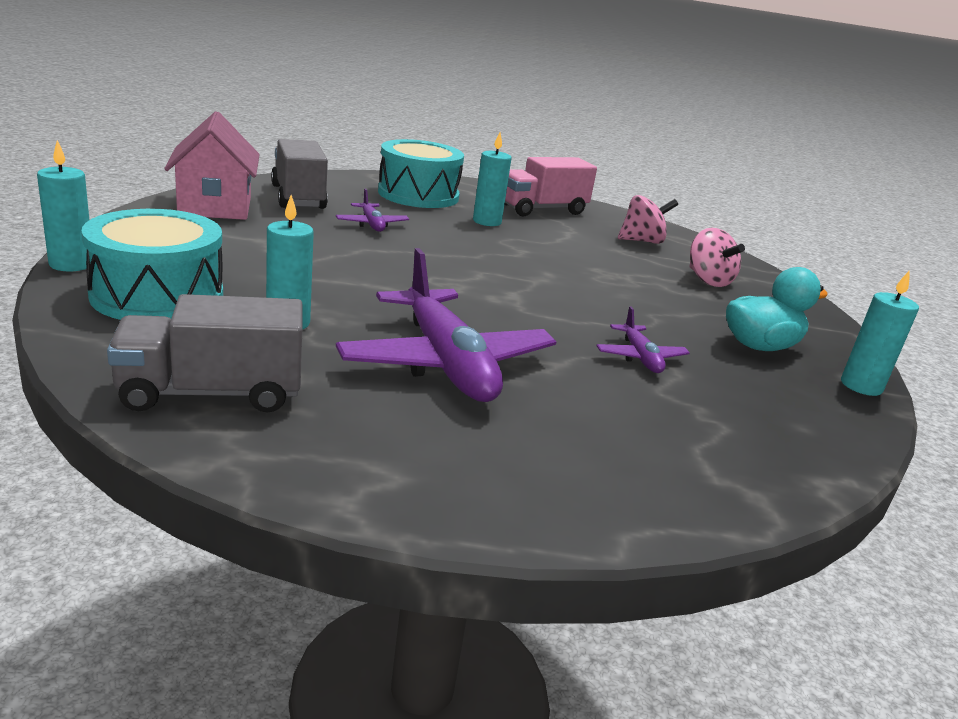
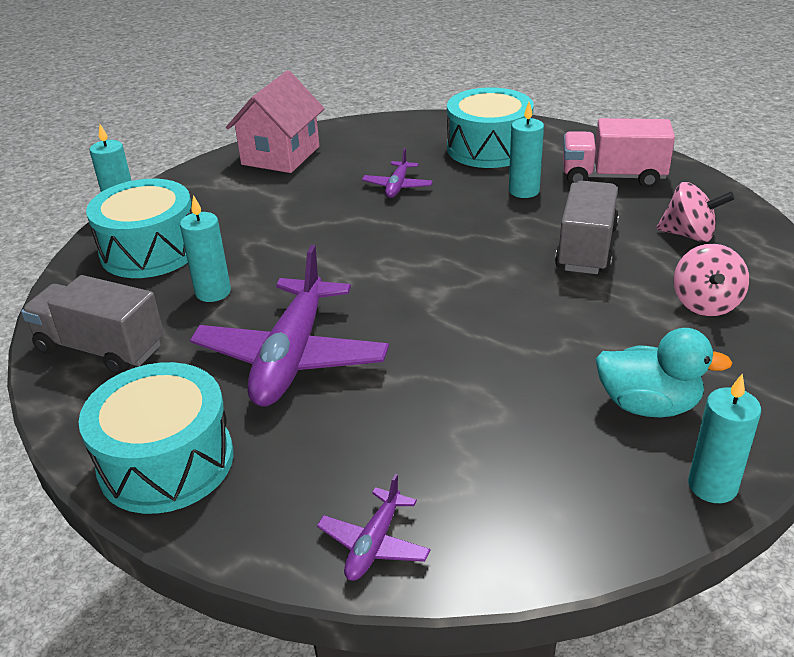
camera: 40 degrees right, 10 degrees up
(298, 197) = (363, 147): grey truck -> grey truck (586, 248)
(435, 478) = (166, 462): none -> turquoise drum
(640, 357) = (483, 389): purple plane -> purple plane (374, 544)

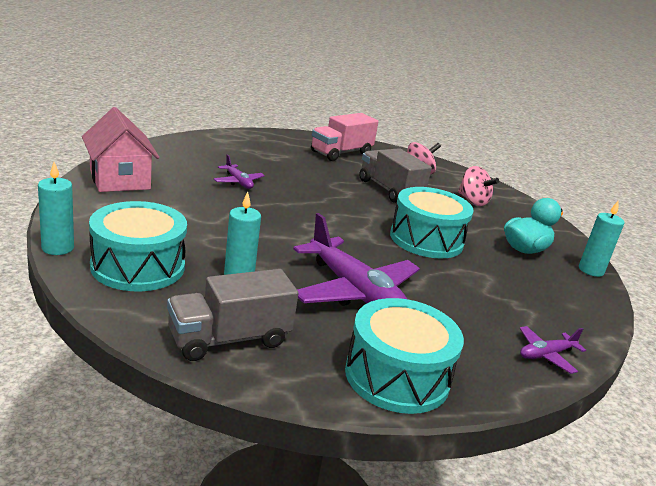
camera: 55 degrees left, 10 degrees down
(374, 544) = (546, 355): purple plane -> purple plane turned 90 degrees clockwise
(488, 148) = (252, 150): turquoise drum -> turquoise drum (426, 239)
(524, 191) = (312, 169): turquoise candle -> none

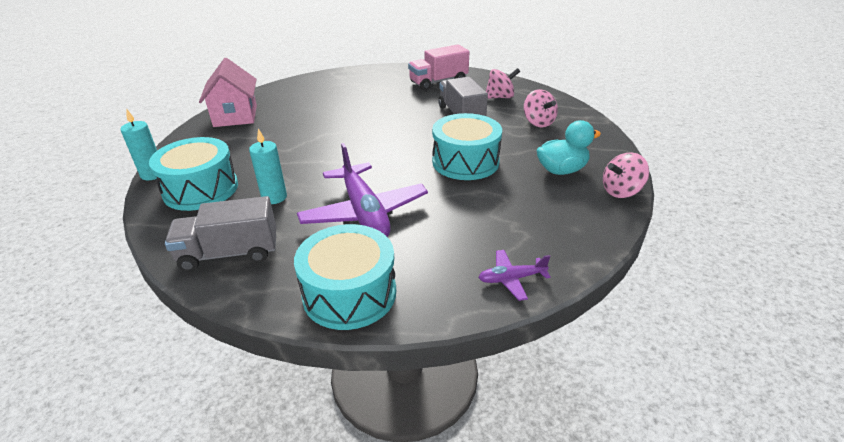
camera: 20 degrees right, 10 degrees up
(238, 182) = (329, 113): purple plane -> none
(591, 270) = (621, 191): turquoise candle -> pink spinning top

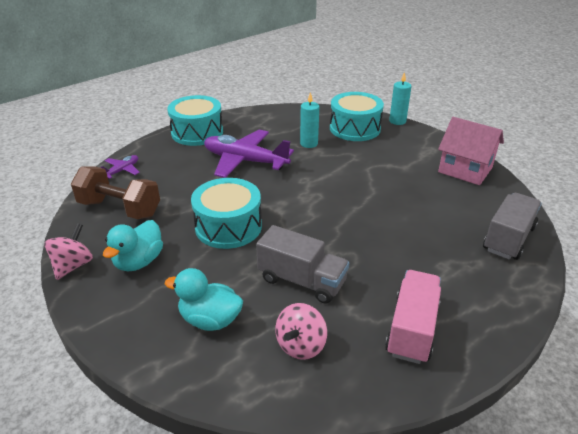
camera: 135 degrees right, 0 degrees up
(229, 253) = (277, 119): grey truck -> grey truck (508, 239)
(538, 122) = (210, 320): pink spinning top -> turquoise duck
(548, 225) = (120, 208): none -> brown dumbbell

